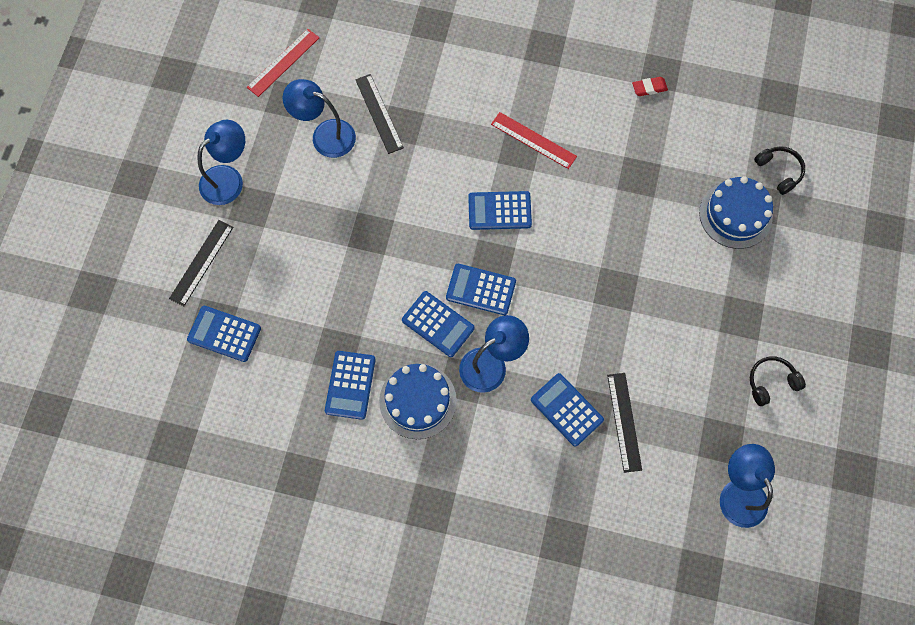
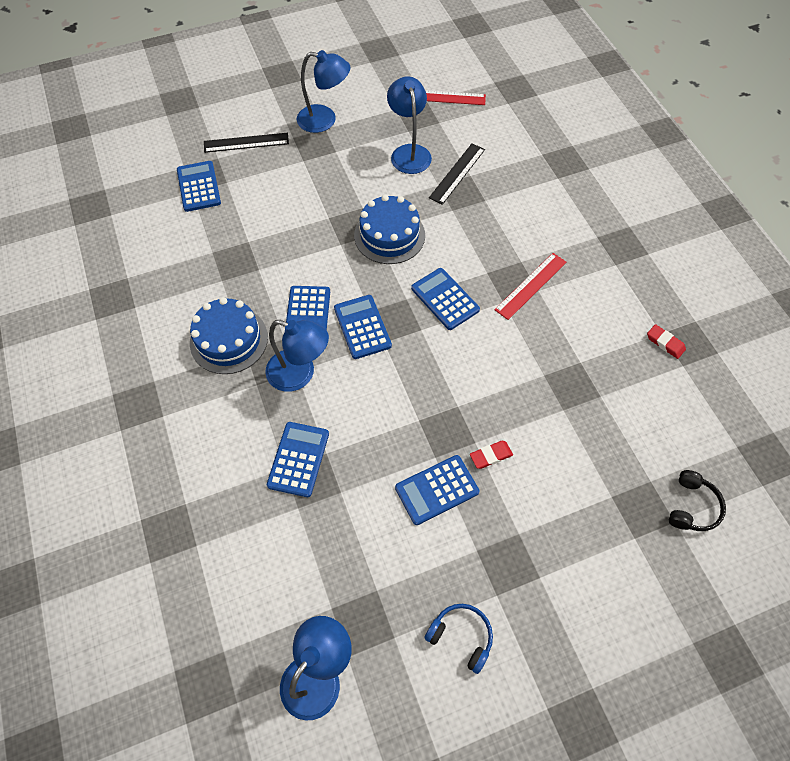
camera: 55 degrees right, 10 degrees down
(350, 385) = (211, 286): blue calculator -> blue calculator (437, 490)
(533, 140) = (531, 286): red ruler -> red ruler turned 45 degrees clockwise
(624, 422) = (320, 516): black ruler -> none
(656, 272) = (491, 456): none -> red eraser
(735, 214) = (610, 492): blue cake -> blue cake (389, 235)
(771, 382) = (461, 637): black headphones -> blue headphones

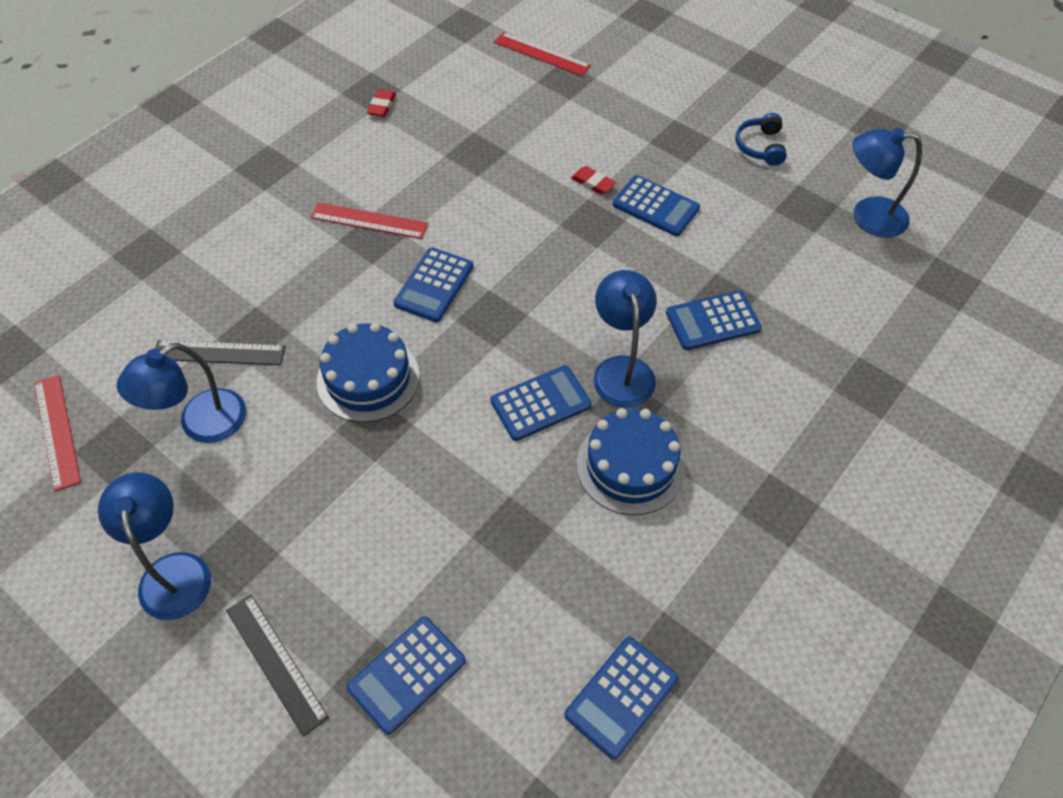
camera: 120 degrees left, 5 degrees down
(362, 327) = (521, 342): blue calculator -> blue calculator (621, 697)
(692, 506) = (541, 54): black headphones -> red ruler

